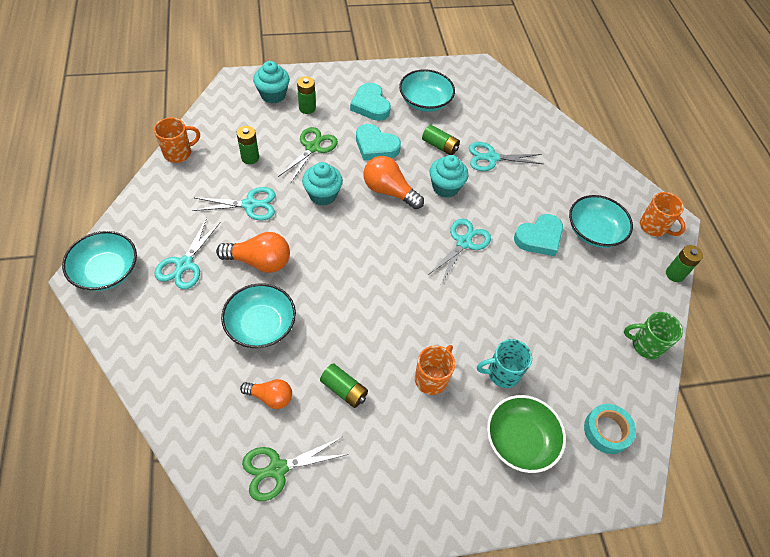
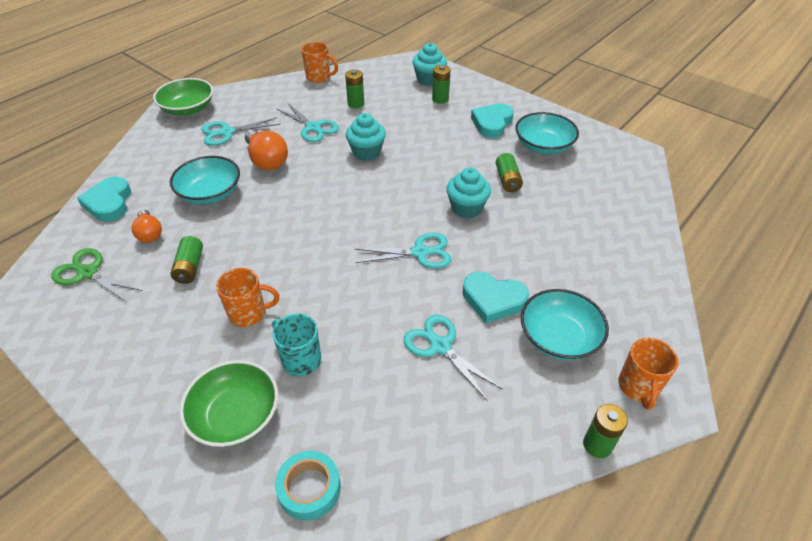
camera: 55 degrees right, 10 degrees down
(106, 271) = (188, 109): turquoise bowl -> green bowl
(312, 148) = (405, 122): green scissors -> none
(375, 146) = (454, 149): turquoise heart -> turquoise heart (109, 203)
(389, 191) = (417, 181): orange light bulb -> none
(491, 158) = (542, 216): turquoise scissors -> turquoise scissors (440, 346)
(645, 345) = (461, 467): green mug -> none

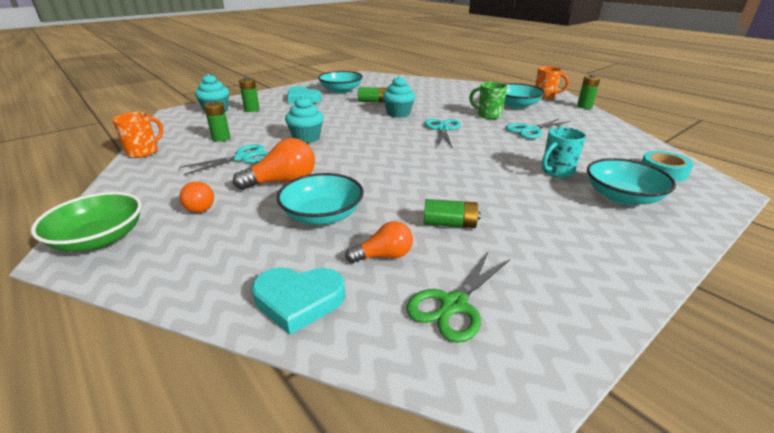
camera: 80 degrees left, 15 degrees down
(227, 132) = (200, 206): turquoise scissors -> orange light bulb
(235, 415) = (622, 197): green bowl -> turquoise bowl
(249, 313) = (512, 191): orange mug -> none
(493, 299) = (488, 115): turquoise heart -> green mug

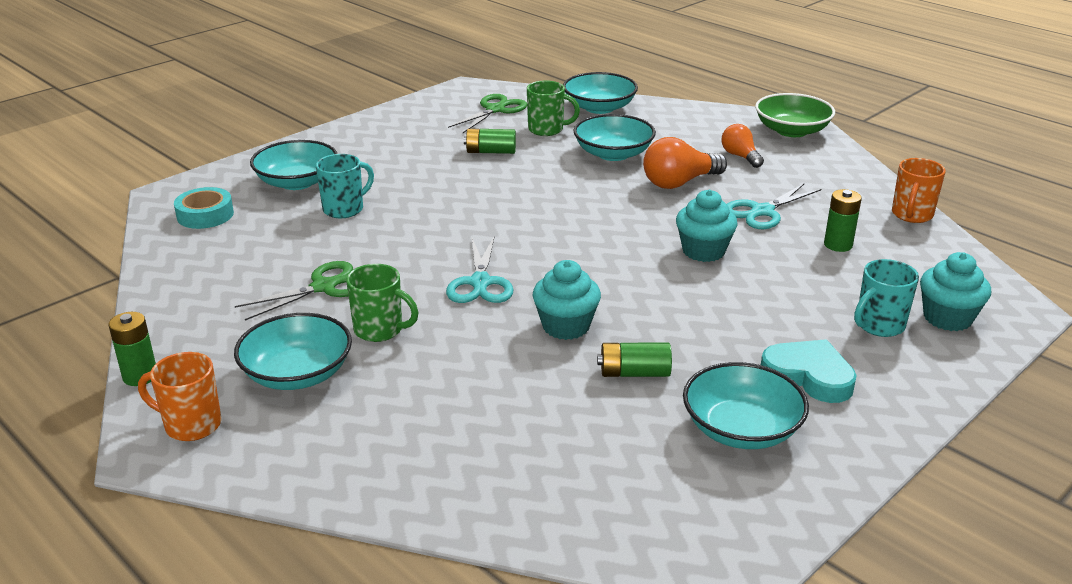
camera: 175 degrees right, 0 degrees up
(252, 109) = (878, 325): green battery -> turquoise mug
(298, 301) = (599, 108): turquoise heart -> turquoise bowl
(384, 256) = (547, 130): orange light bulb -> green mug
(530, 130) = (323, 287): turquoise scissors -> green scissors

